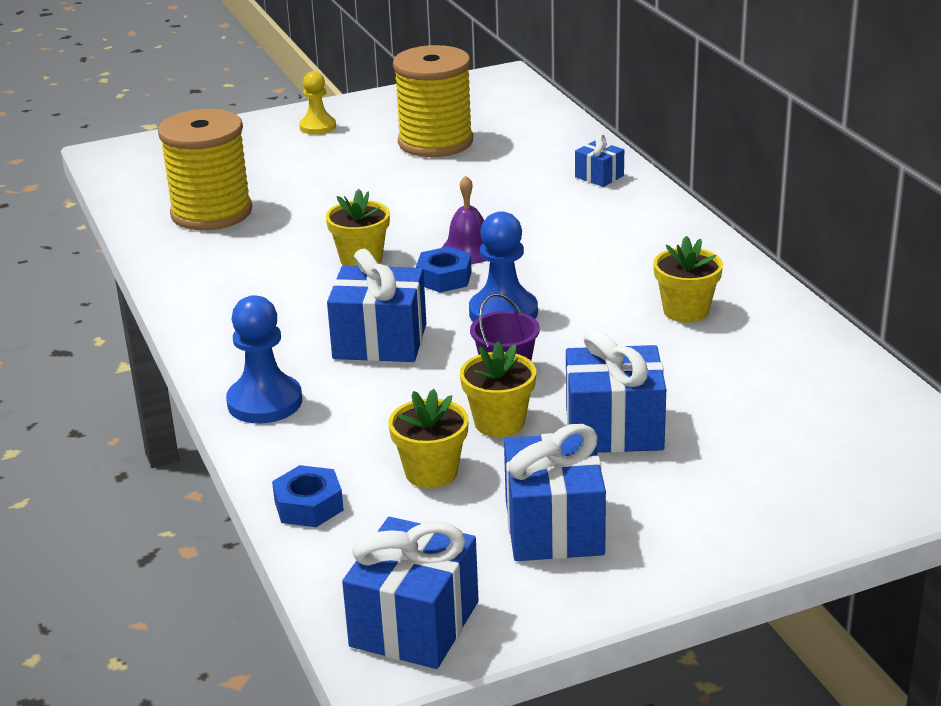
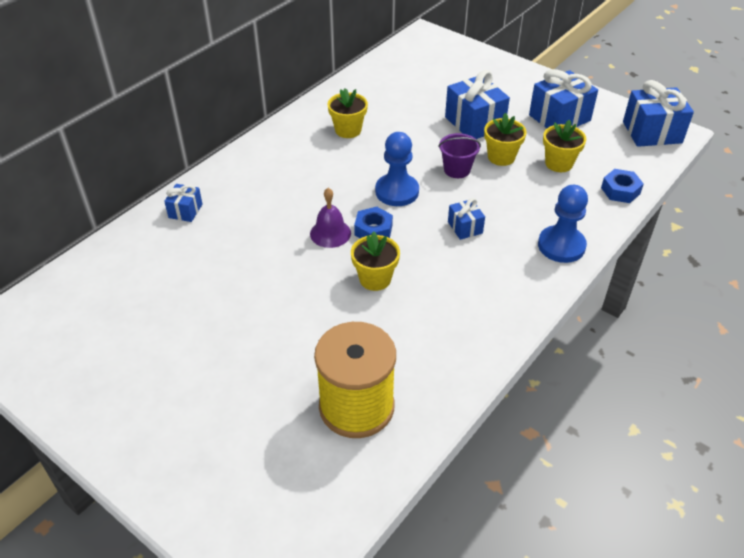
camera: 120 degrees left, 15 degrees up
(318, 127) = (146, 422): yellow pawn -> none
(380, 341) = (465, 227): blue gift -> blue gift, size x0.53
(435, 142) = (154, 321): yellow spool -> none

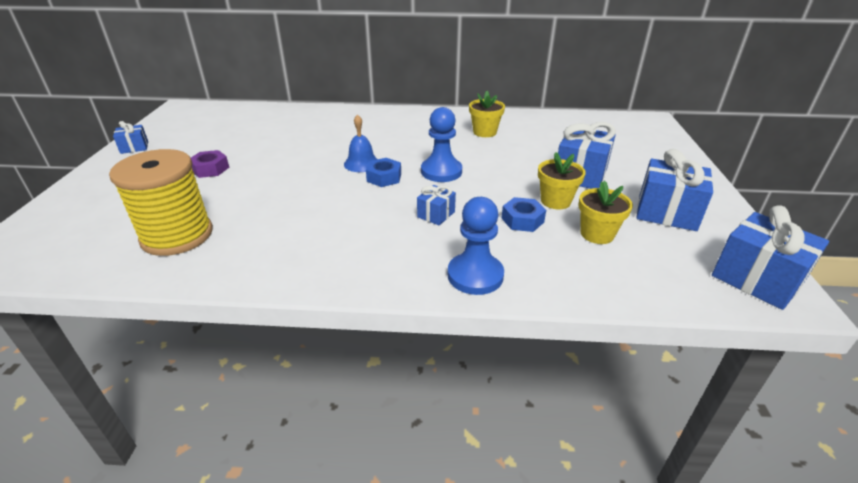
camera: 55 degrees right, 10 degrees down
(185, 211) = (330, 115): blue gift -> blue gift (134, 147)
(226, 348) = (210, 169): none -> purple nut
(330, 233) = (361, 163): purple bell -> blue bell
(375, 279) = (328, 196): yellow flower pot -> none
(457, 170) = (505, 187): purple bucket -> none
(620, 191) = (616, 288): blue nut -> blue nut (522, 220)

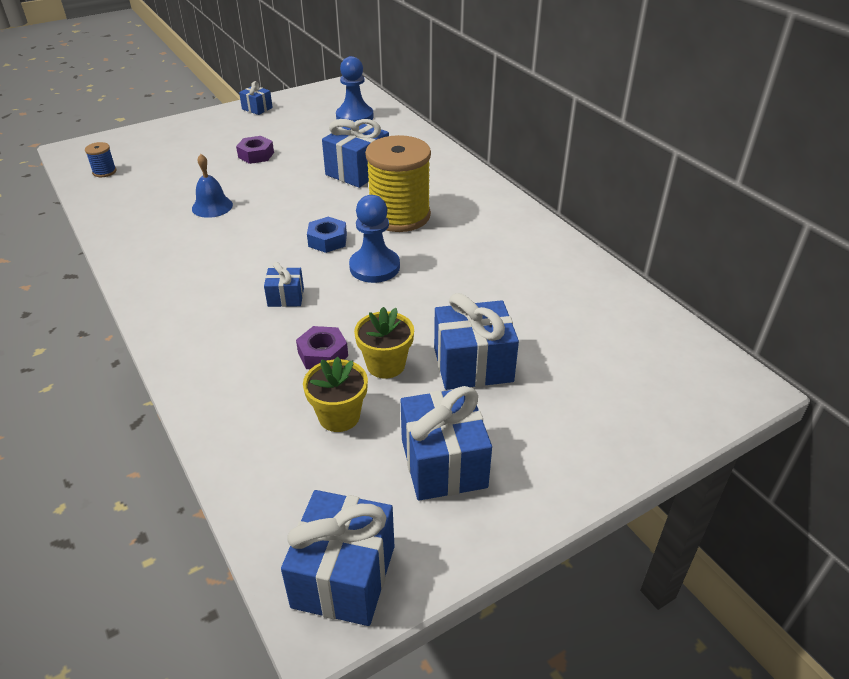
camera: 55 degrees right, 5 degrees up
(78, 252) = (104, 172): none -> blue spool
(177, 236) = (151, 194): yellow spool -> yellow spool (399, 216)
(311, 140) = (358, 171): none -> blue gift
(361, 163) = (342, 217): blue bell -> blue bell (212, 206)
(475, 275) = (200, 358): blue pawn -> blue pawn (354, 117)
(484, 132) = (505, 259): yellow flower pot -> none
(522, 220) = (323, 354): blue nut -> purple nut

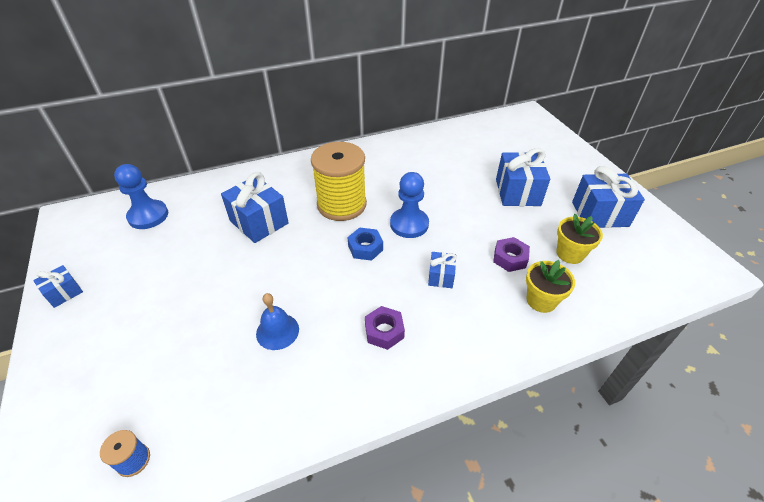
camera: 80 degrees left, 5 degrees up
(256, 155) = (183, 294): purple nut -> purple nut (384, 331)
(344, 576) = (689, 259): blue gift -> none
(386, 365) = (519, 228): yellow flower pot -> yellow flower pot (541, 300)

